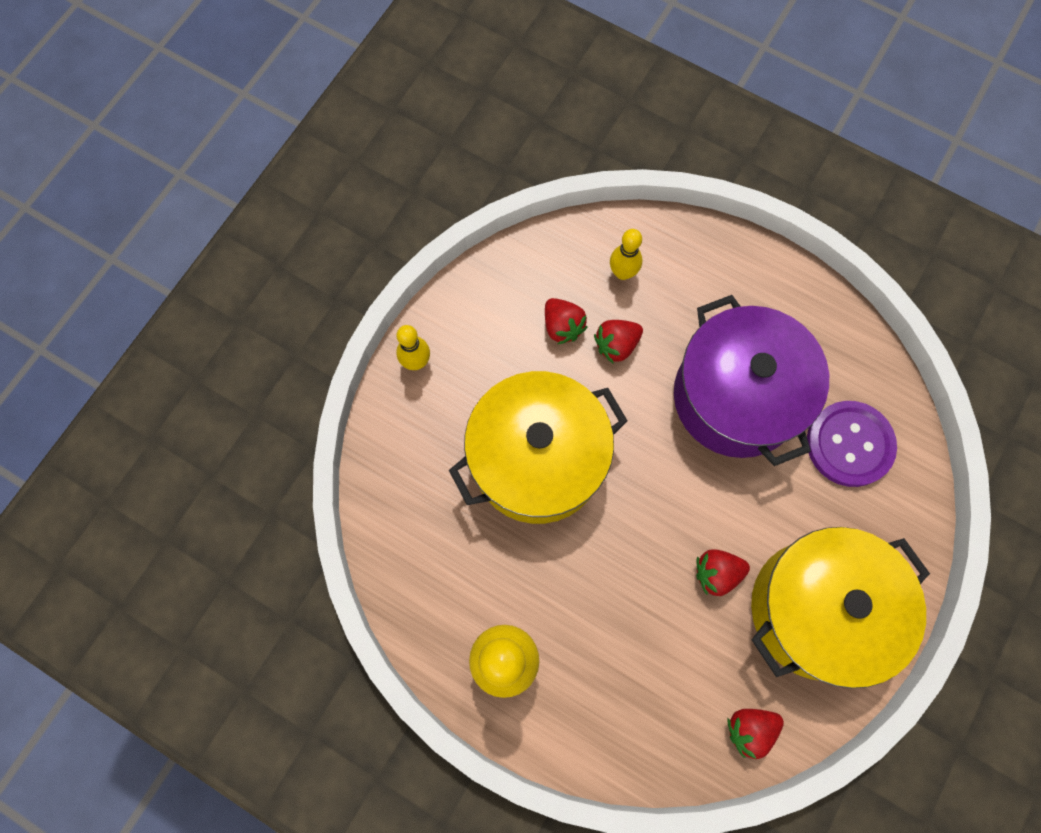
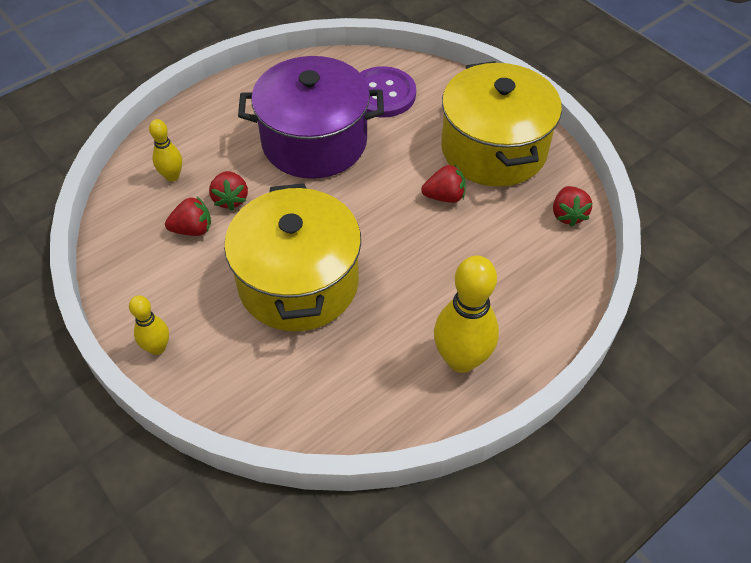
camera: 70 degrees left, 20 degrees down
(716, 573) = (444, 196): red strawberry -> red strawberry turned 105 degrees counterclockwise

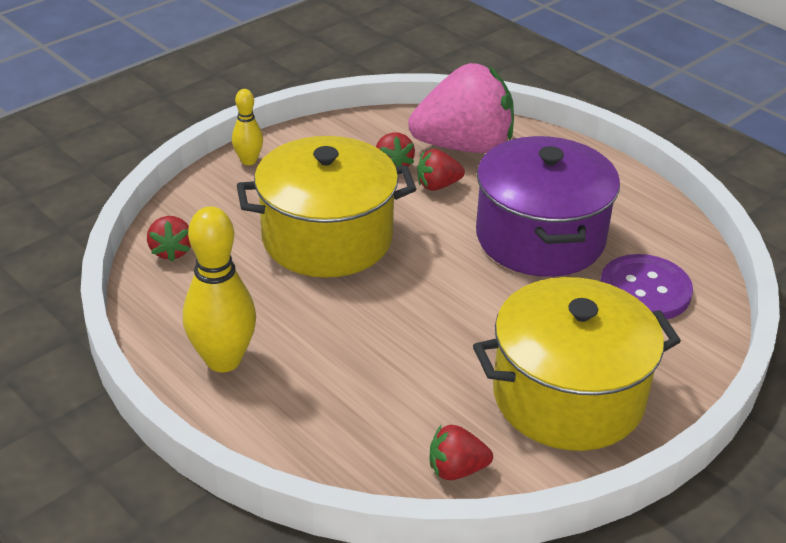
camera: 85 degrees right, 15 degrees down
(172, 176) = (464, 146): yellow bowling pin -> pink strawberry
(444, 196) = (470, 348): red strawberry -> red strawberry (171, 251)

